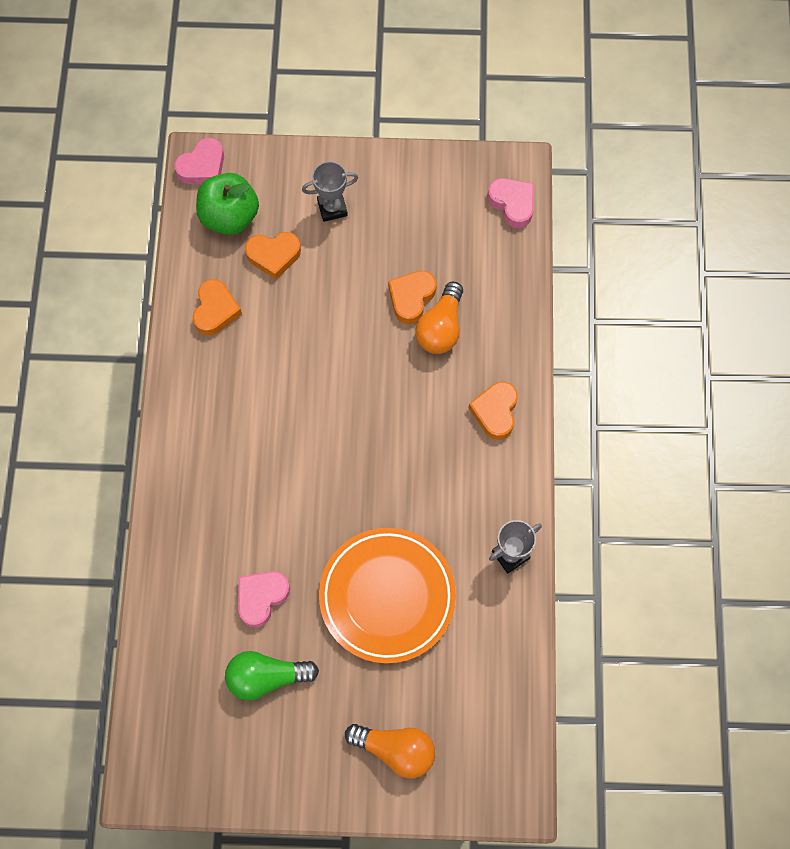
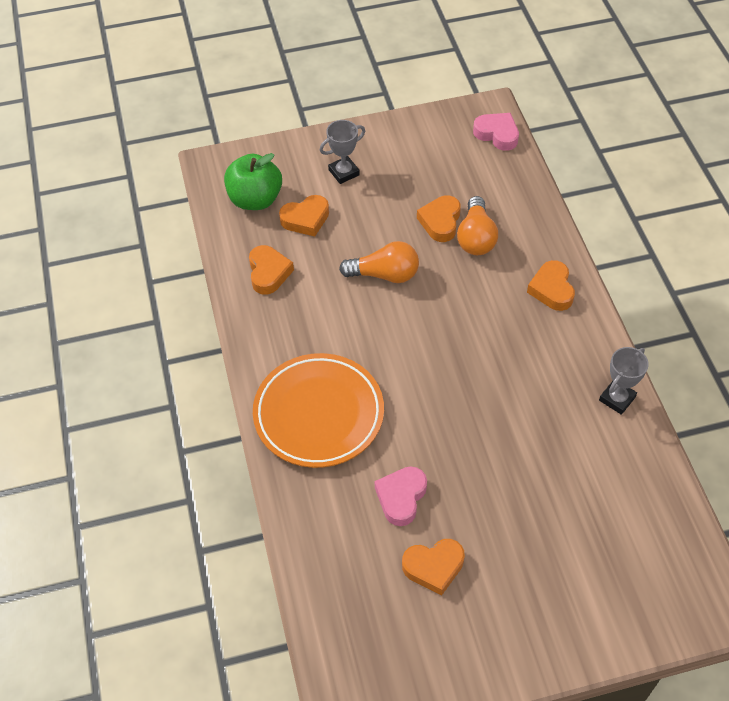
camera: 15 degrees left, 15 degrees down
(202, 166) = (217, 168): pink heart -> none
(267, 677) = (434, 567): green light bulb -> orange heart
(387, 596) = (520, 464): orange plate -> orange plate (319, 414)
(395, 749) = (585, 597): orange light bulb -> orange light bulb (384, 274)

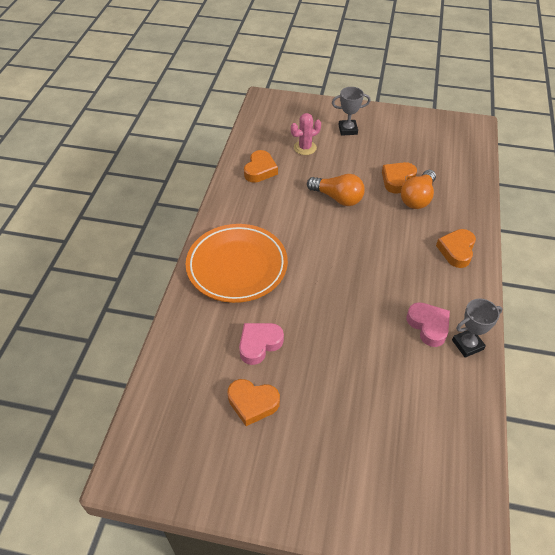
camera: 25 degrees right, 5 degrees down
(255, 199) = (279, 126): green apple -> none
(306, 219) = (305, 148): orange heart -> pink cactus
(497, 134) = (471, 141): pink heart -> pink heart (428, 326)

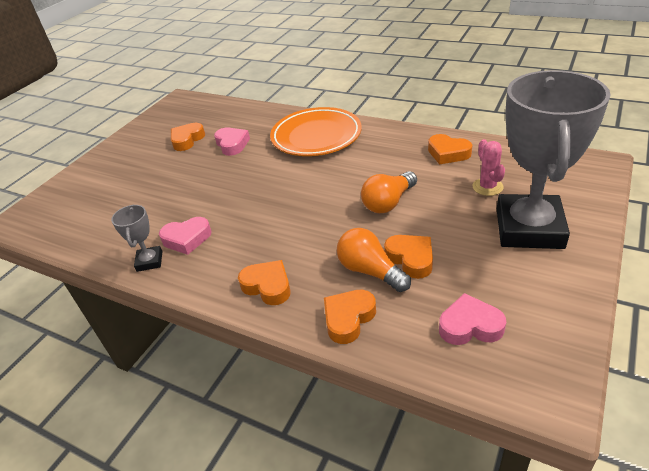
camera: 110 degrees right, 10 degrees down
(347, 130) = (529, 228): grey trophy -> grey trophy, size x2.36
(443, 152) = (470, 326): none -> pink heart
(464, 202) = (348, 318): none -> orange heart

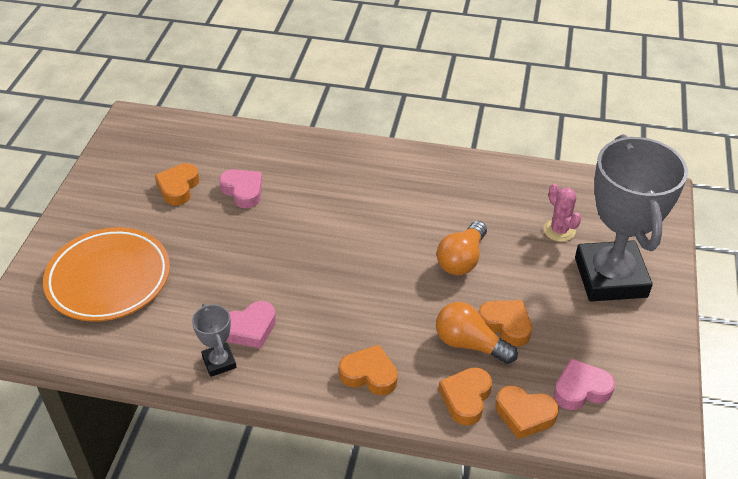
camera: 20 degrees left, 5 degrees up
(316, 136) = (346, 173): orange plate -> orange plate (109, 279)
(448, 153) = (506, 188): orange heart -> orange heart (524, 415)

